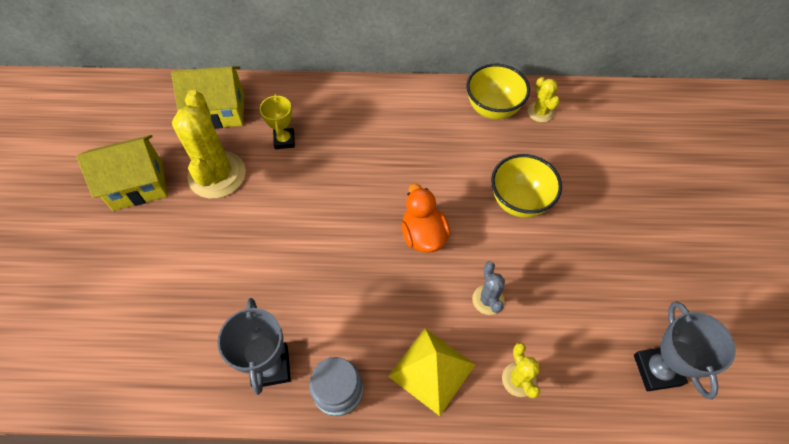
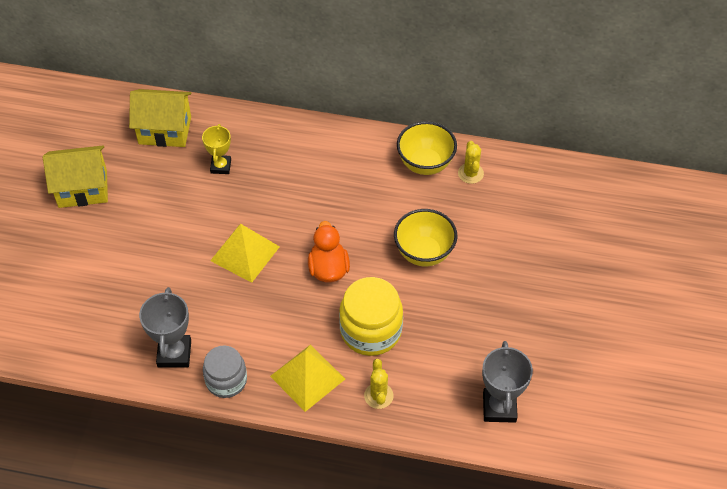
camera: 10 degrees right, 5 degrees down
(217, 175) = (154, 189): yellow cactus -> none
(328, 231) = (245, 253): none -> yellow pyramid
(488, 300) = (371, 331): grey cactus -> yellow jar

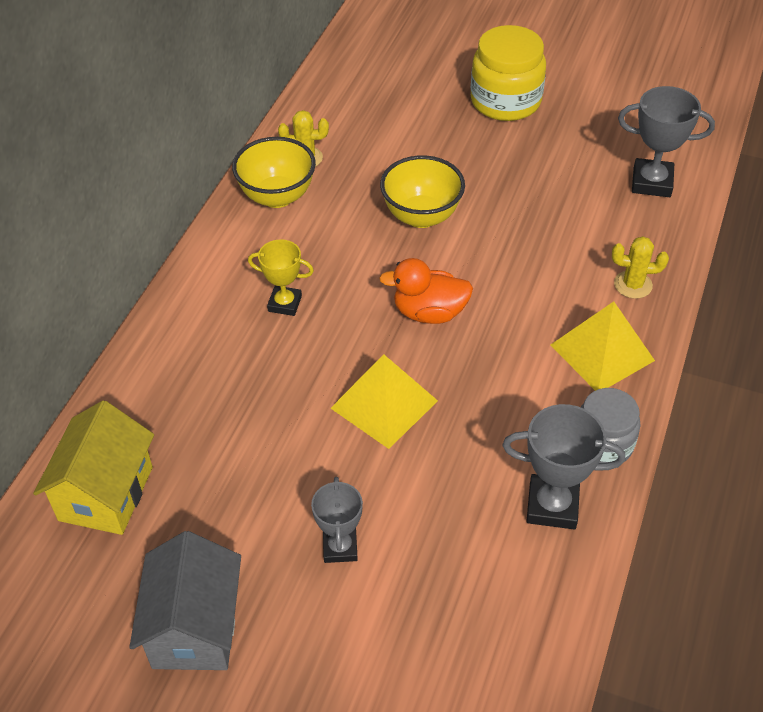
camera: 80 degrees left, 5 degrees down
(82, 189) = (195, 627): yellow house -> grey house
(136, 246) = (340, 547): none -> grey trophy
(221, 166) = (209, 421): yellow trophy -> yellow trophy (285, 304)
(371, 331) = (535, 281): yellow jar -> yellow jar (505, 101)

